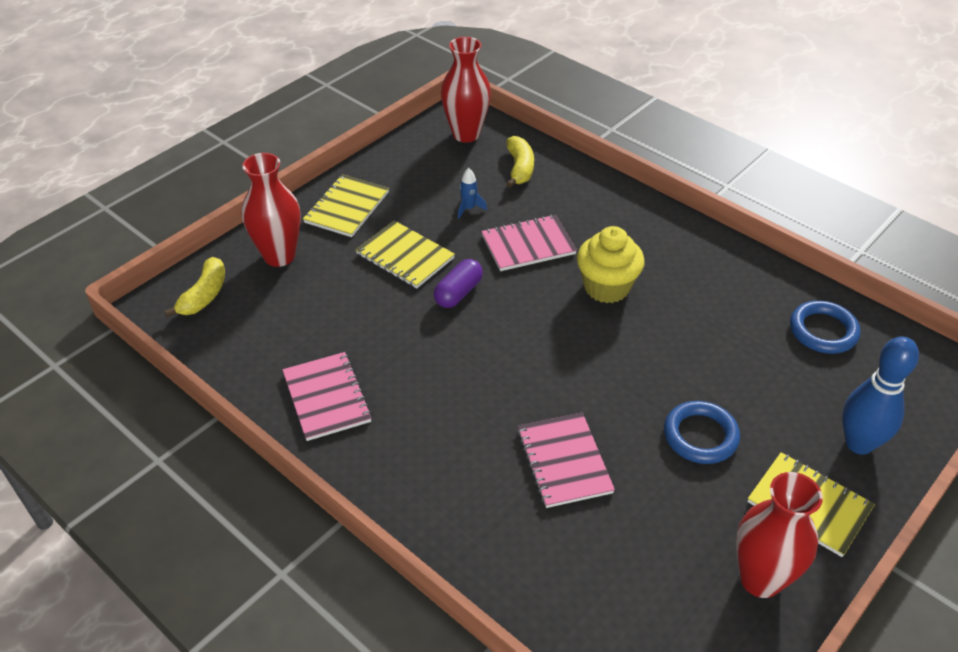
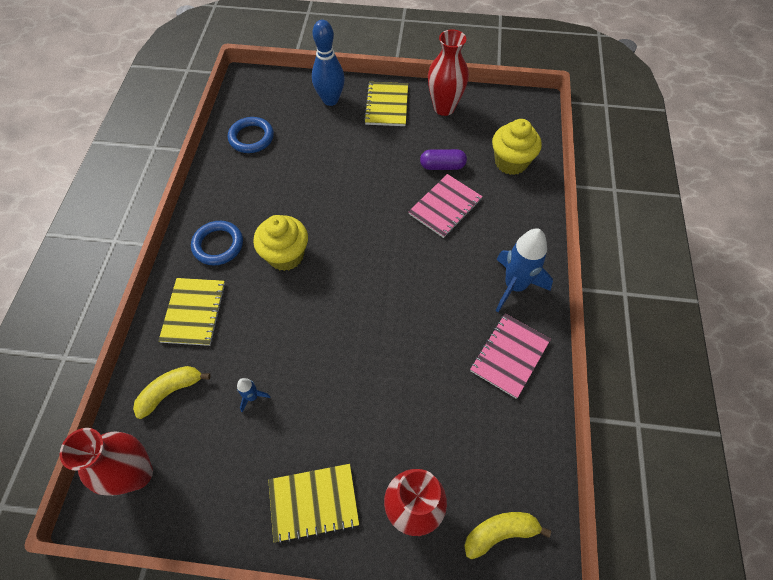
camera: 125 degrees left, 15 degrees up
(395, 457) = (515, 286): none -> blue rocket
(405, 256) = (342, 405): yellow notebook -> yellow notebook (194, 312)
(458, 293) = (355, 341): purple capsule -> purple capsule (442, 166)
(528, 245) = (271, 327): pink notebook -> none
(584, 592) = (511, 162): none -> yellow cupcake
(700, 436) = (377, 159): blue ring -> blue ring (218, 245)

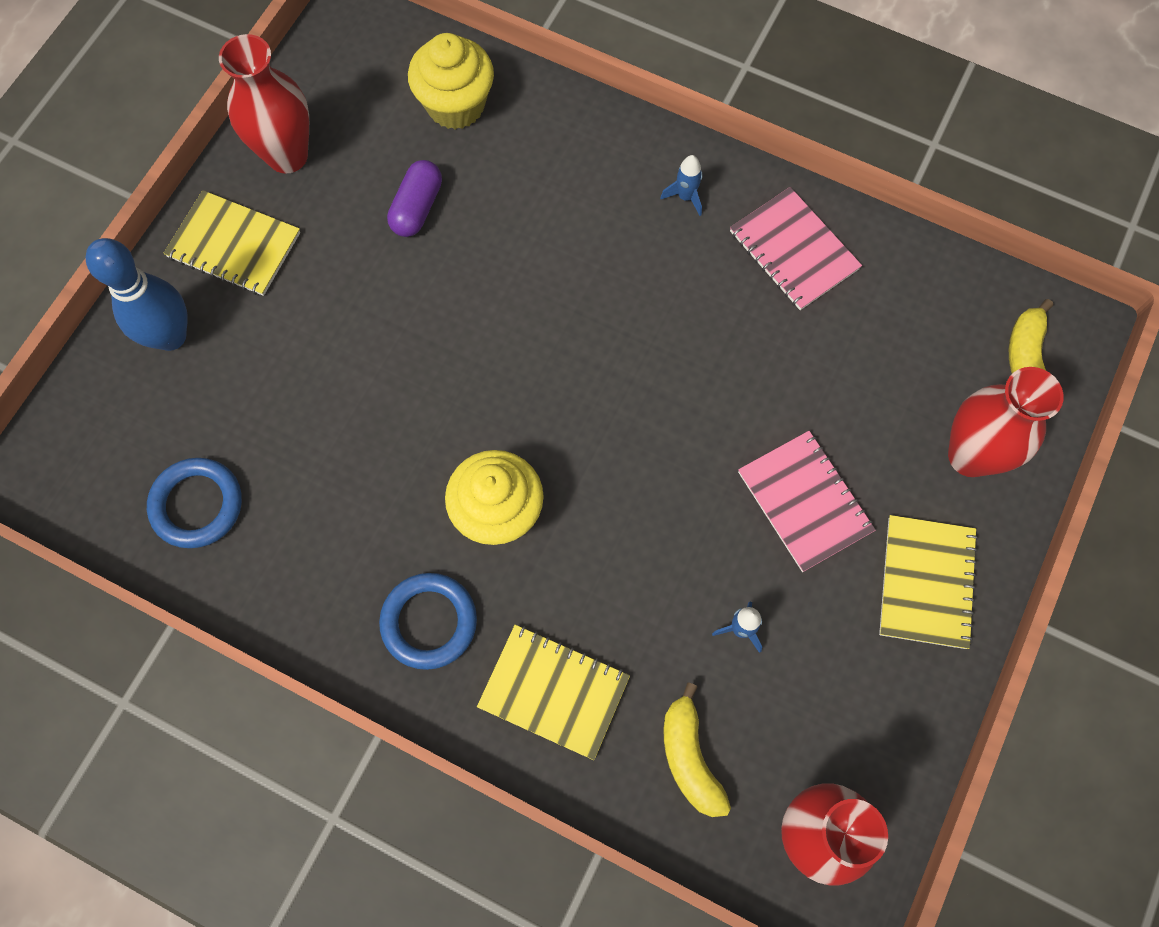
camera: 70 degrees left, 10 degrees up
(445, 207) = (502, 235): pink notebook -> pink notebook (804, 502)
(515, 286) = (685, 197): blue rocket -> blue rocket, size x0.46

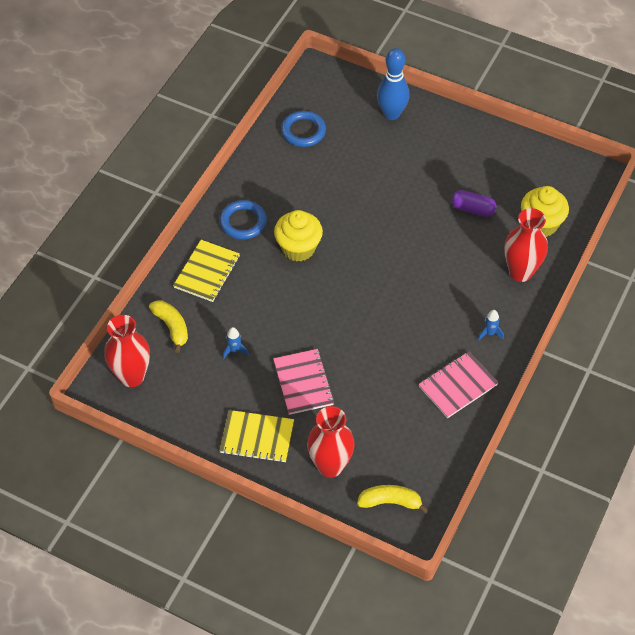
camera: 90 degrees right, 15 degrees down
(234, 245) = (444, 134): yellow notebook -> none
(287, 156) = (500, 152): red vase -> red vase (520, 272)
(690, 758) = (172, 327): yellow banana -> yellow banana turned 75 degrees clockwise
(804, 502) = (303, 383): pink notebook -> pink notebook turned 75 degrees counterclockwise

